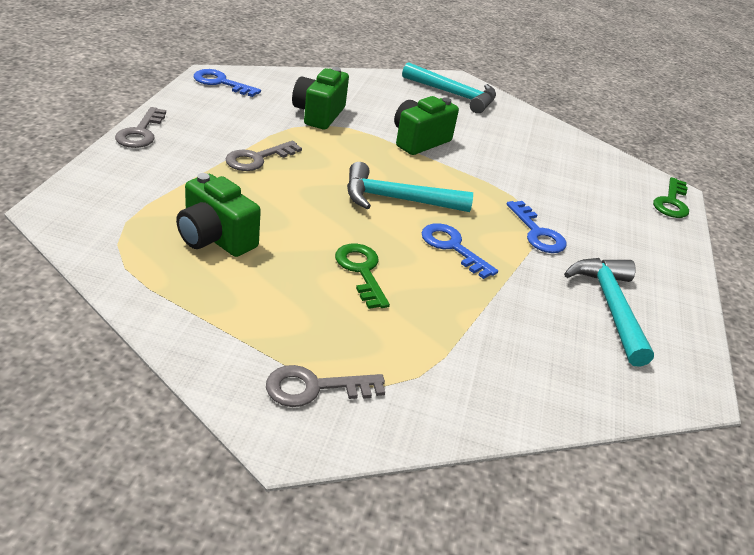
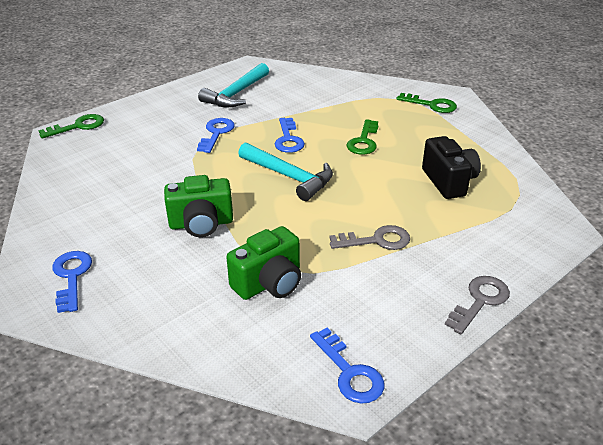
camera: 140 degrees left, 0 degrees up
(215, 238) = (449, 181): green camera -> black camera
(315, 388) = (431, 105): grey key -> green key
(454, 95) = (72, 277): turquoise hammer -> blue key

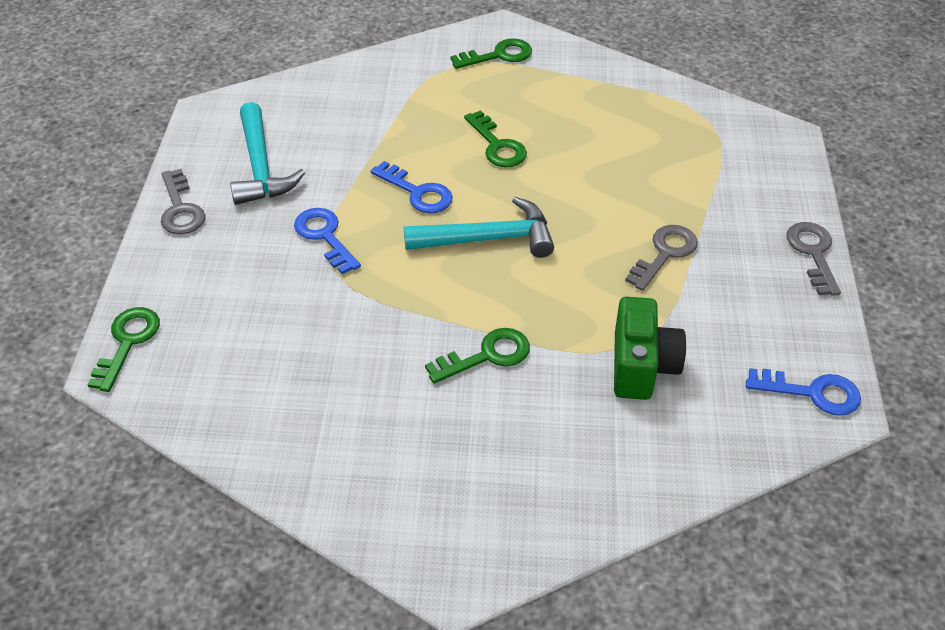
camera: 45 degrees left, 10 degrees up
(72, 277) = (454, 513): blue key -> none
(178, 92) = (180, 209): none -> grey key
(201, 224) = (487, 356): green camera -> green key
(449, 181) = (637, 144): black camera -> none

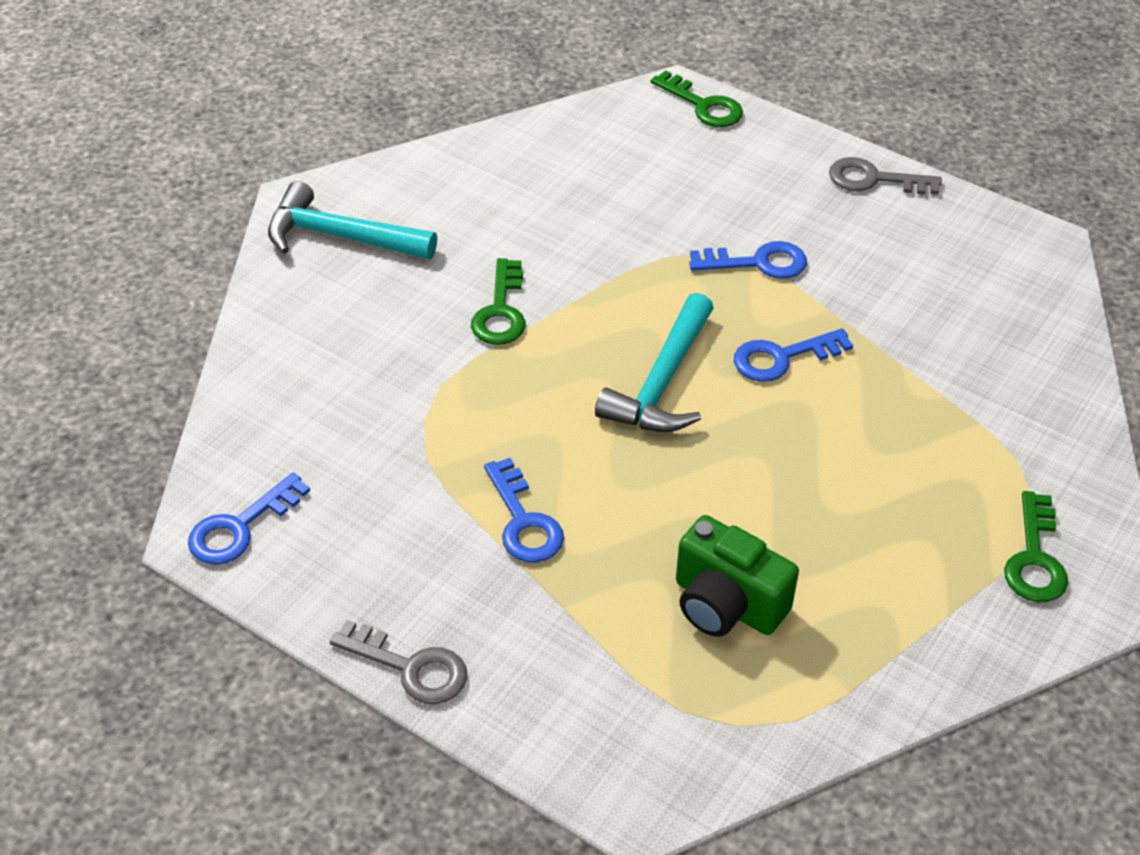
camera: 120 degrees right, 0 degrees up
(260, 167) = (911, 253): turquoise hammer -> turquoise hammer (341, 236)
(497, 145) = (825, 464): green key -> none
(641, 366) = (390, 413): green camera -> green camera (726, 604)
(665, 254) = (523, 521): grey key -> blue key

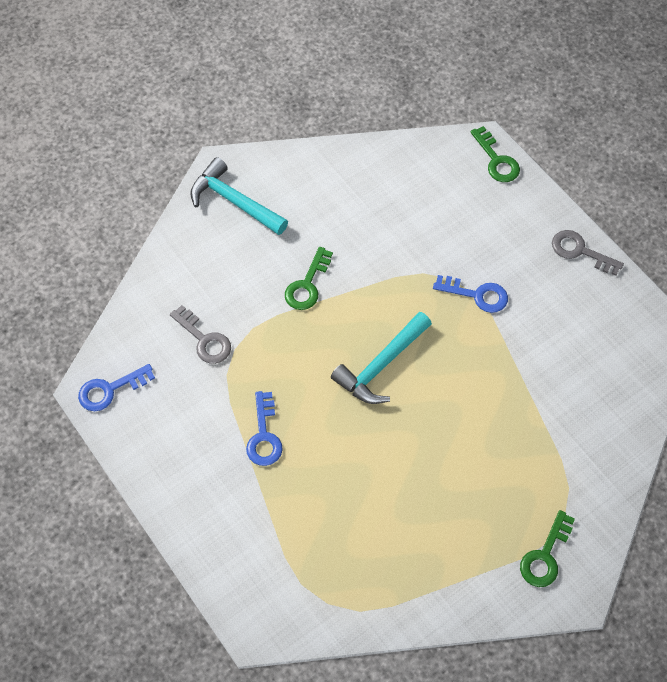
camera: 20 degrees right, 15 degrees up
(410, 667) = (168, 508): grey key -> grey key (204, 339)
(726, 604) = (354, 526): green camera -> none
(782, 357) = (460, 369): blue key -> none

